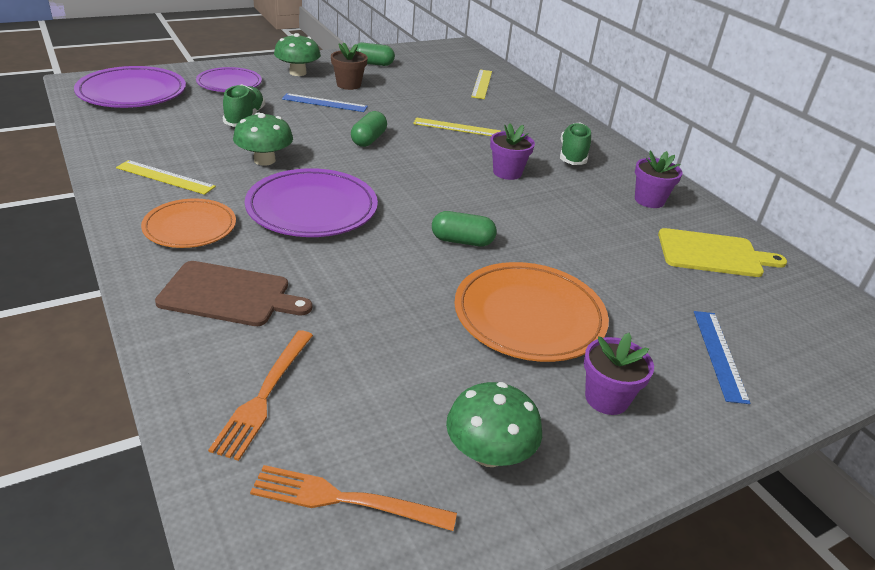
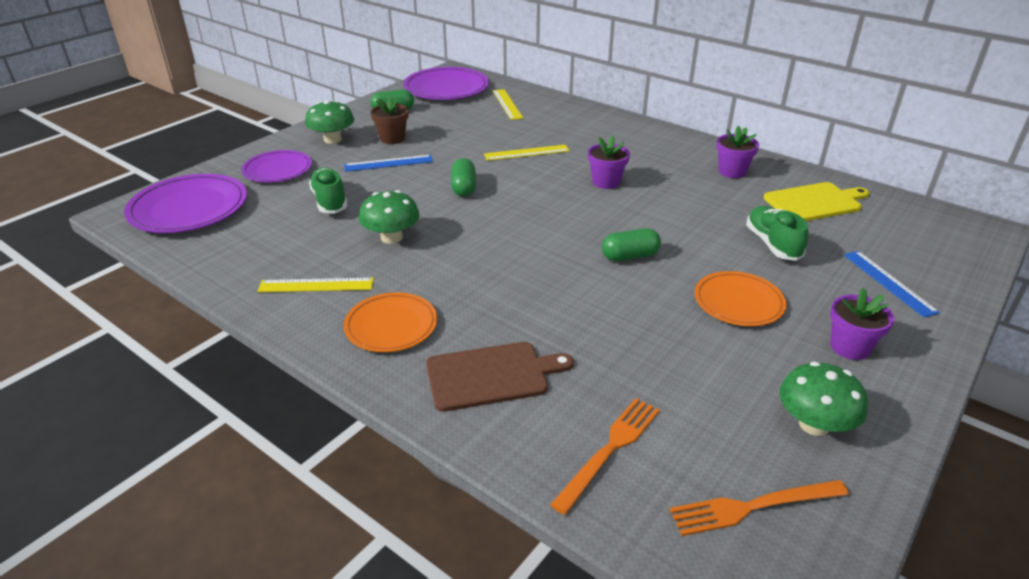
camera: 20 degrees left, 0 degrees up
(264, 395) = (609, 450): orange fork -> orange fork turned 135 degrees counterclockwise
(312, 208) = (480, 269): purple plate -> purple plate (446, 88)
(529, 316) = (738, 302): orange plate -> orange plate, size x0.65
(573, 155) = (641, 150): green shoe -> green shoe (772, 244)

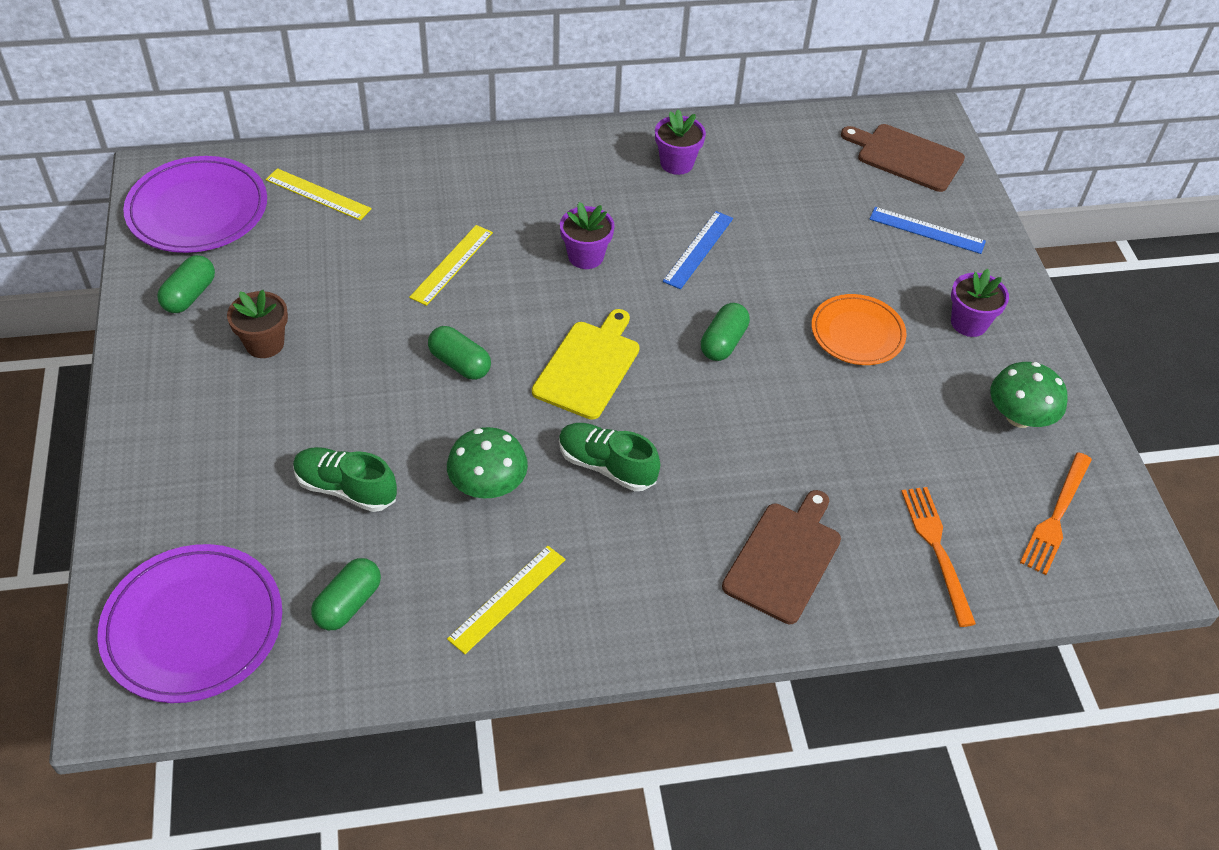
camera: 50 degrees left, 15 degrees up
(252, 240) = (348, 604): none -> green capsule
(277, 170) = (202, 491): purple plate -> none
(332, 139) = (191, 396): green mushroom -> none
(388, 163) = (323, 386): blue ruler -> blue ruler (698, 249)
(391, 326) = (641, 581): orange plate -> none
(772, 244) = (809, 243): green shoe -> green shoe (606, 466)
(815, 202) = (784, 163): yellow cutting board -> yellow cutting board (588, 366)
(929, 240) = (906, 157): none -> brown cutting board

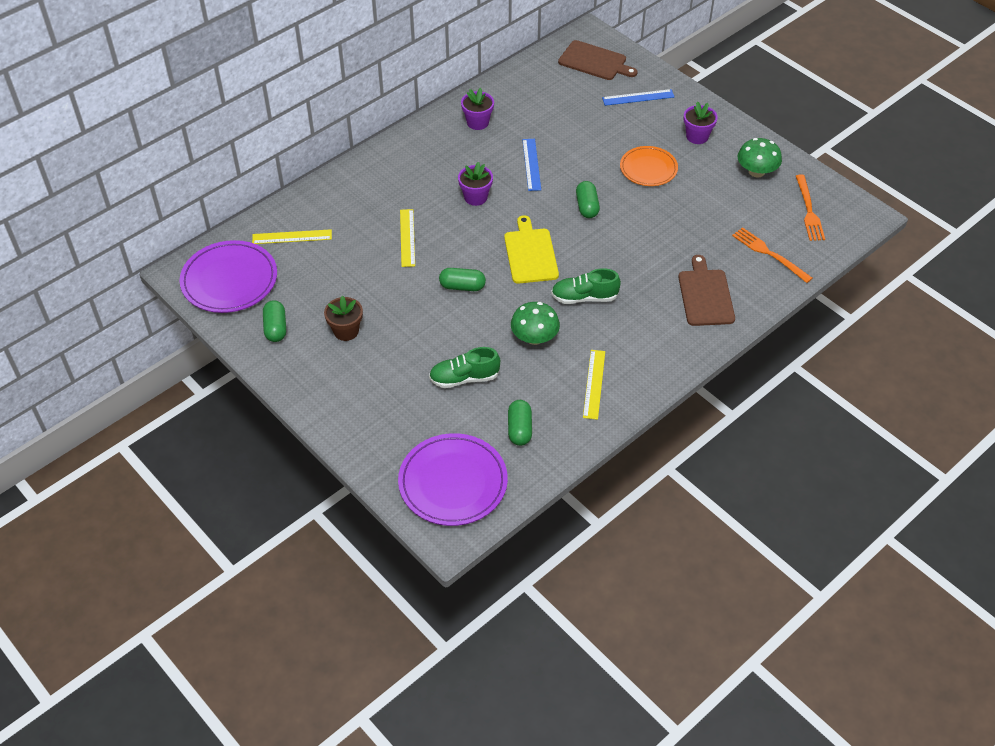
camera: 30 degrees left, 0 degrees up
(906, 157) = (595, 61): brown cutting board -> brown cutting board turned 150 degrees counterclockwise

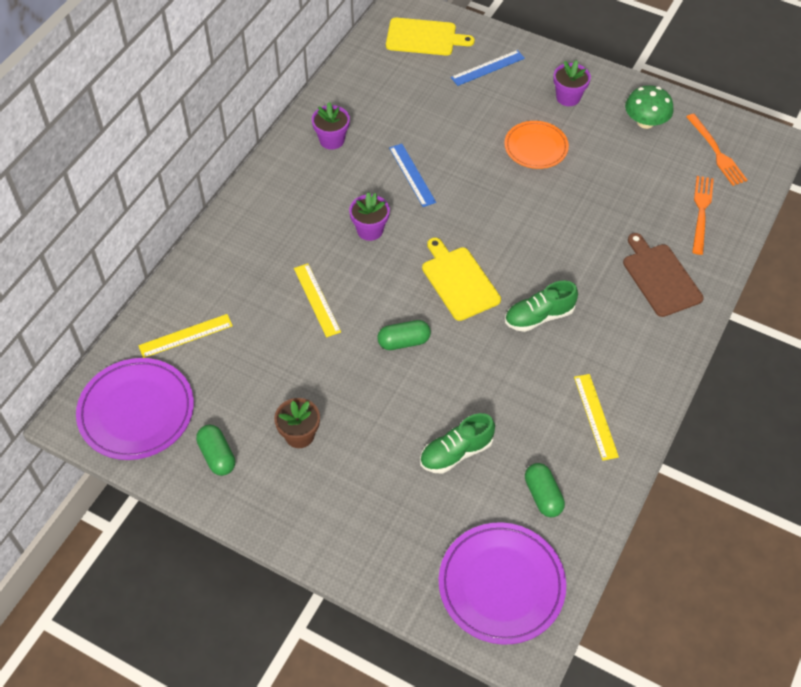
camera: 20 degrees left, 5 degrees up
(534, 337) = (508, 380): green mushroom -> none
(587, 207) = (493, 209): green capsule -> none
(595, 61) = (424, 37): brown cutting board -> yellow cutting board
(769, 254) = (701, 212): orange fork -> orange fork turned 75 degrees clockwise

